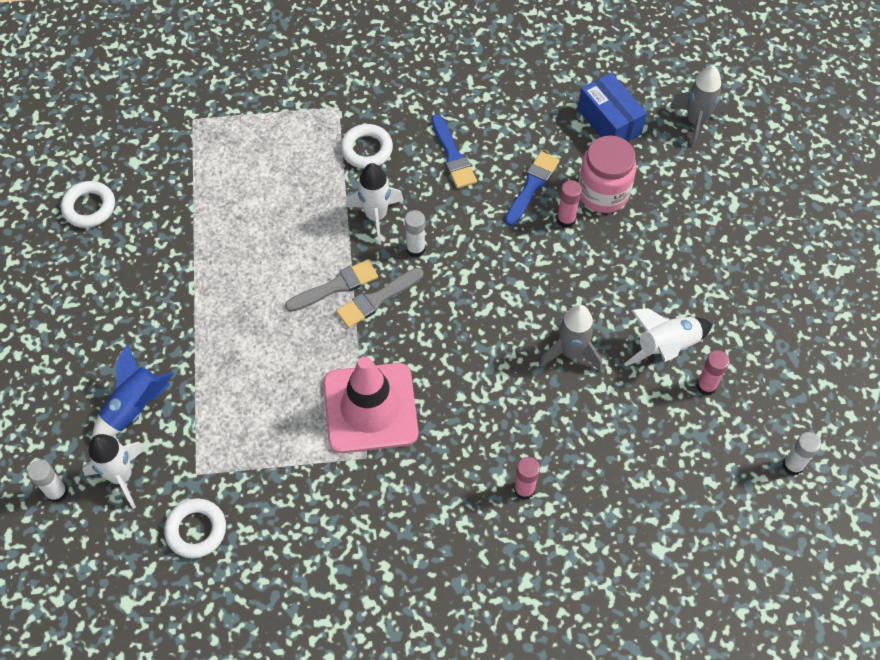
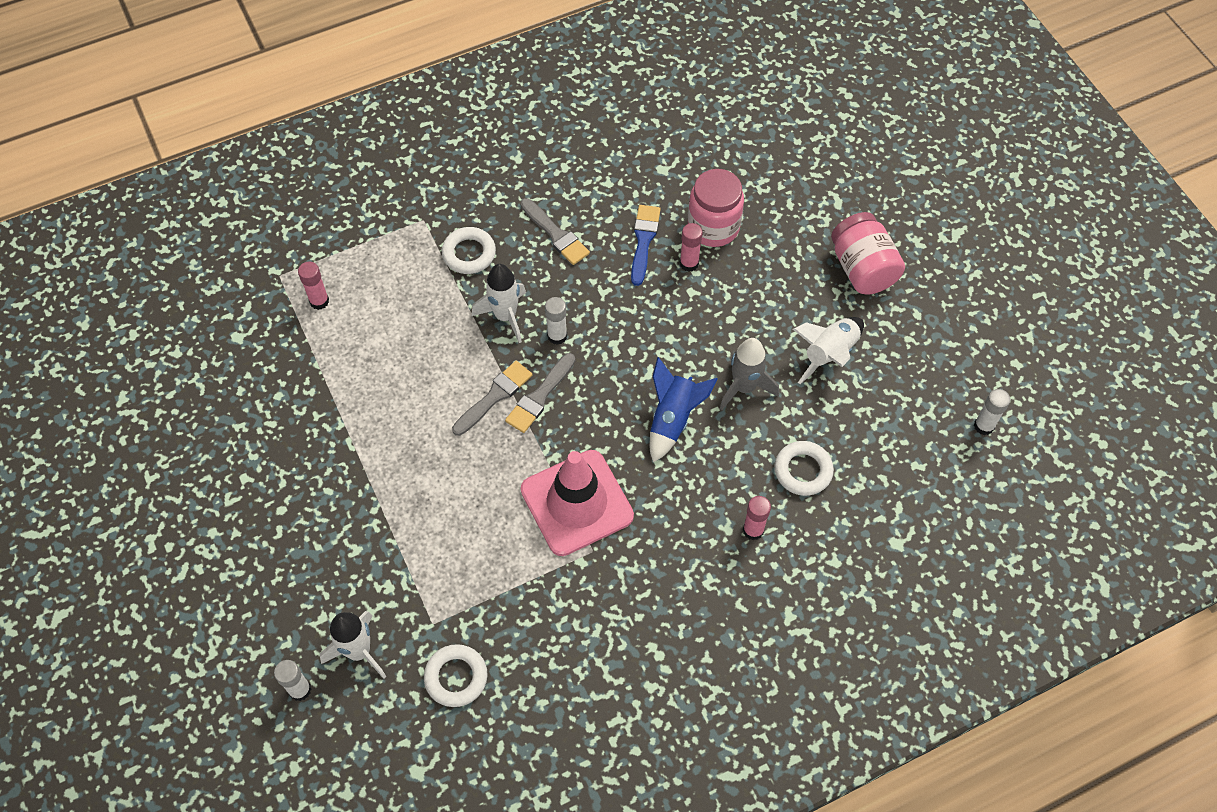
camera: 20 degrees left, 0 degrees up
(89, 207) = (210, 397): white ring -> white ring (803, 470)
(135, 408) = (344, 580): blue rocket -> blue rocket (673, 419)
(453, 156) = (556, 234): blue brush -> grey brush
(609, 122) = (691, 157): blue box -> none
(695, 122) = (772, 134): grey rocket -> none
(706, 386) = (879, 379): pink glue stick -> pink glue stick (319, 301)
(732, 275) = (862, 268): none -> pink jar

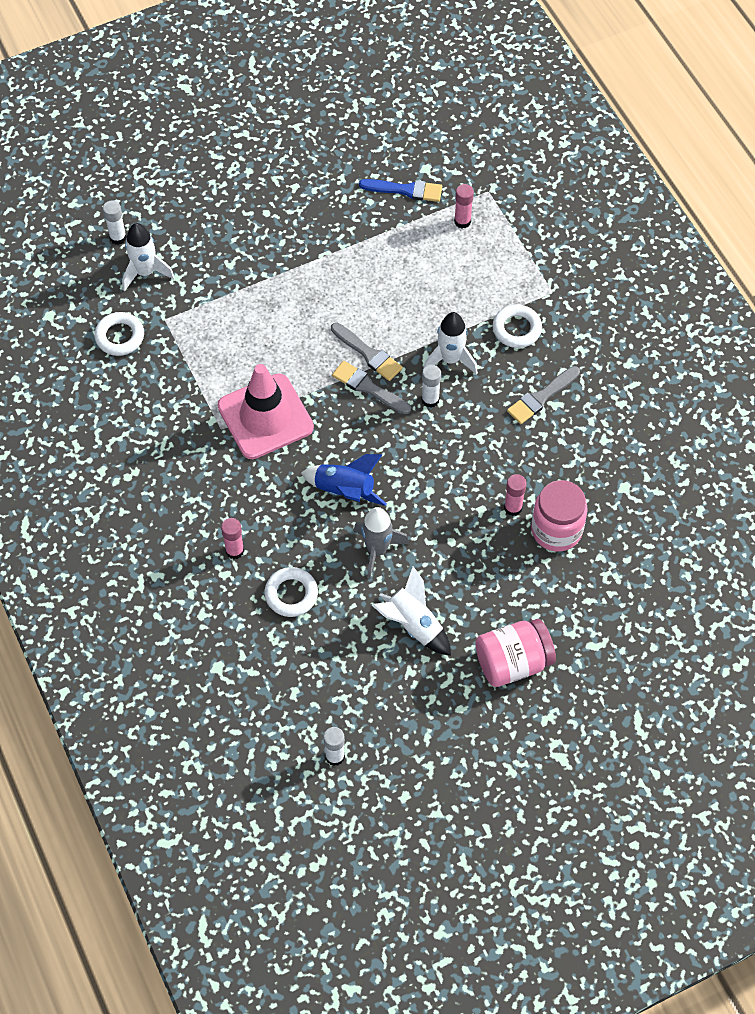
camera: 90 degrees right, 0 degrees up
(644, 241) = (537, 470): blue brush -> blue brush (405, 190)

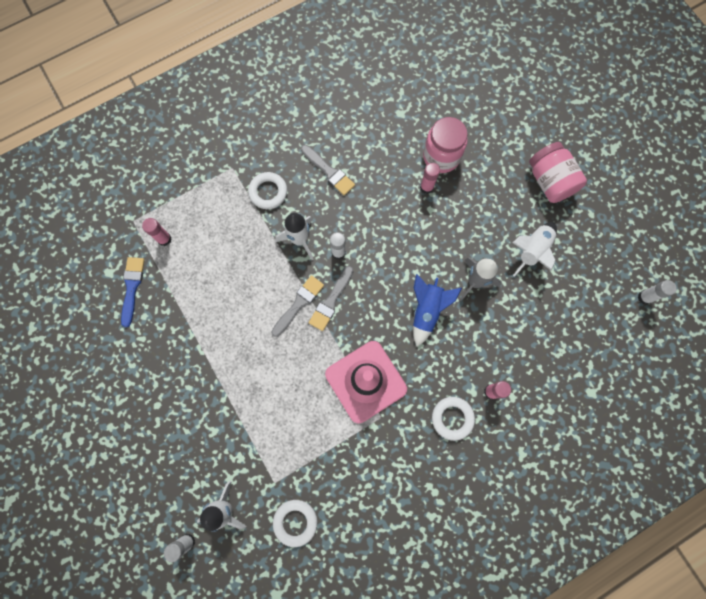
camera: 95 degrees left, 15 degrees up
(291, 594) = (521, 343): white ring -> white ring (452, 418)

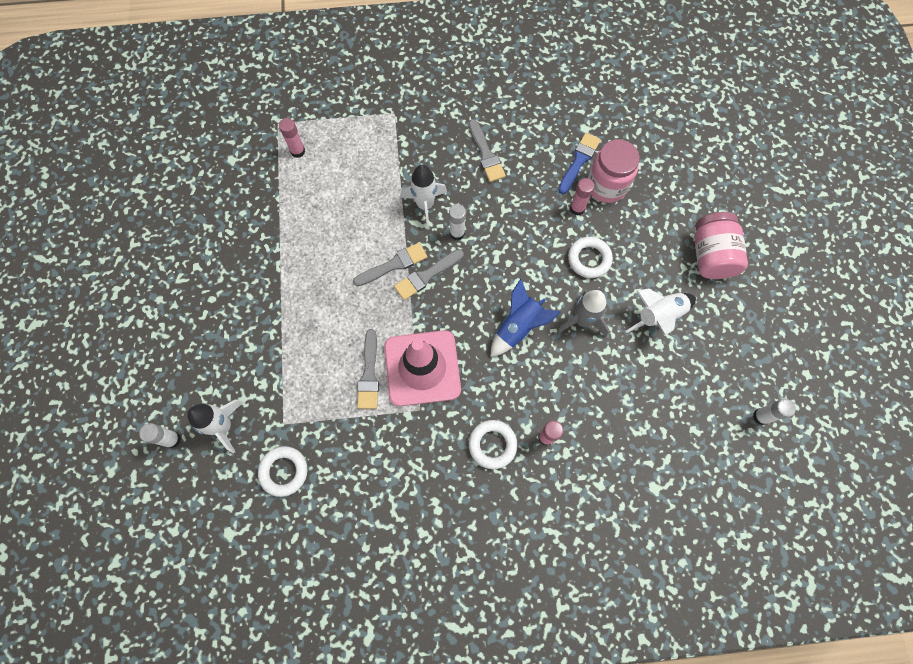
camera: 25 degrees right, 5 degrees down
(132, 287) = (245, 182): blue brush -> blue brush (579, 161)
(268, 192) = (417, 149): white ring -> white ring (589, 259)
(324, 407) = (369, 374): none -> grey brush

